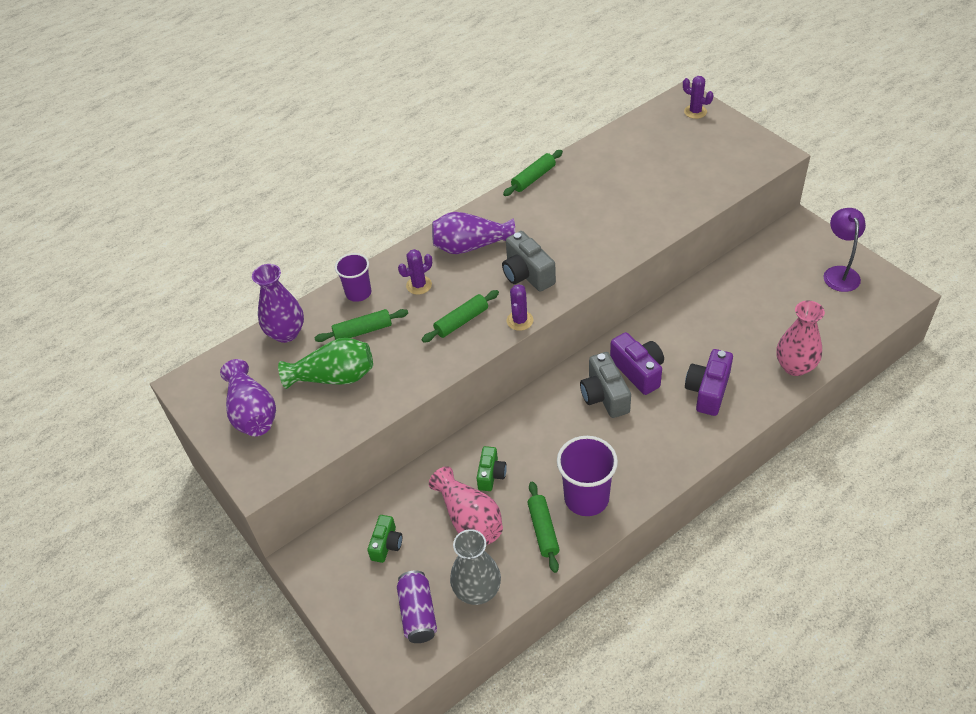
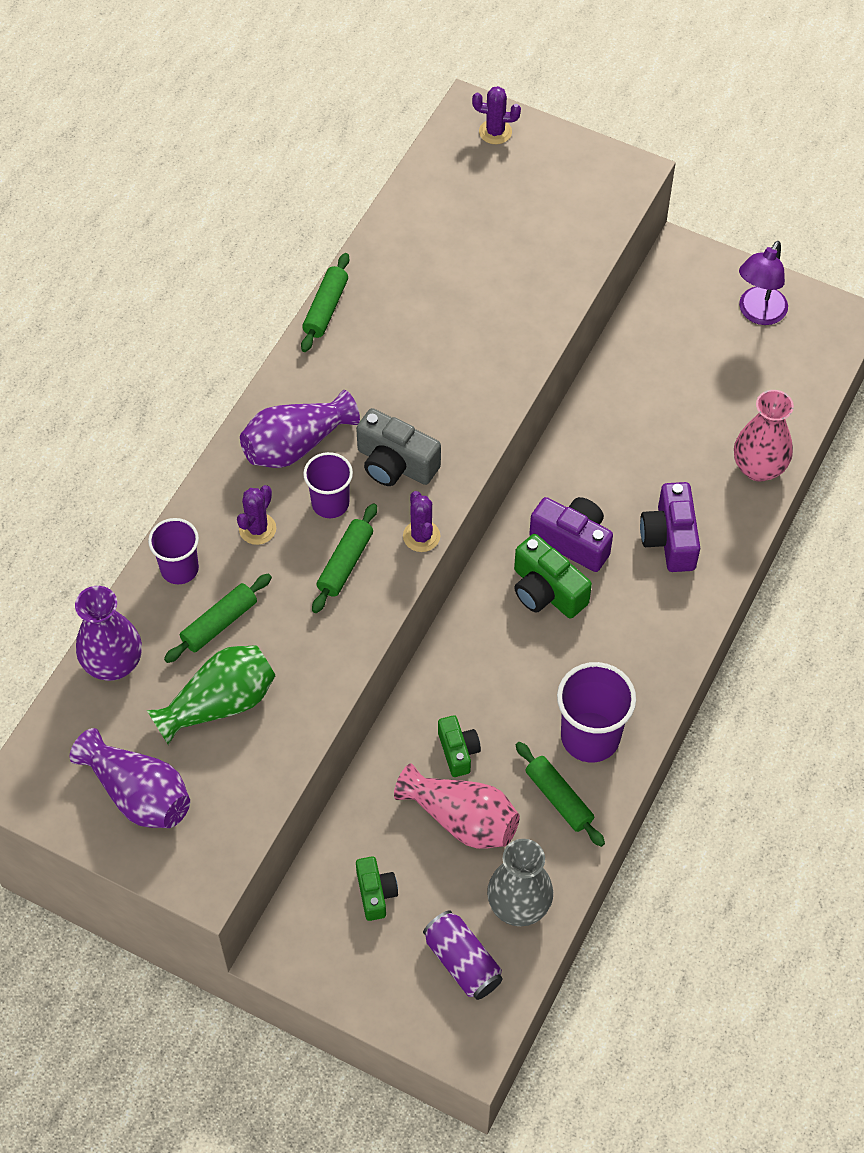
camera: 30 degrees left, 10 degrees up
(472, 284) = (330, 503): none -> purple cup
(604, 396) = (546, 591): grey camera -> green camera
(839, 273) = (758, 313): purple lamp -> purple lamp turned 120 degrees counterclockwise

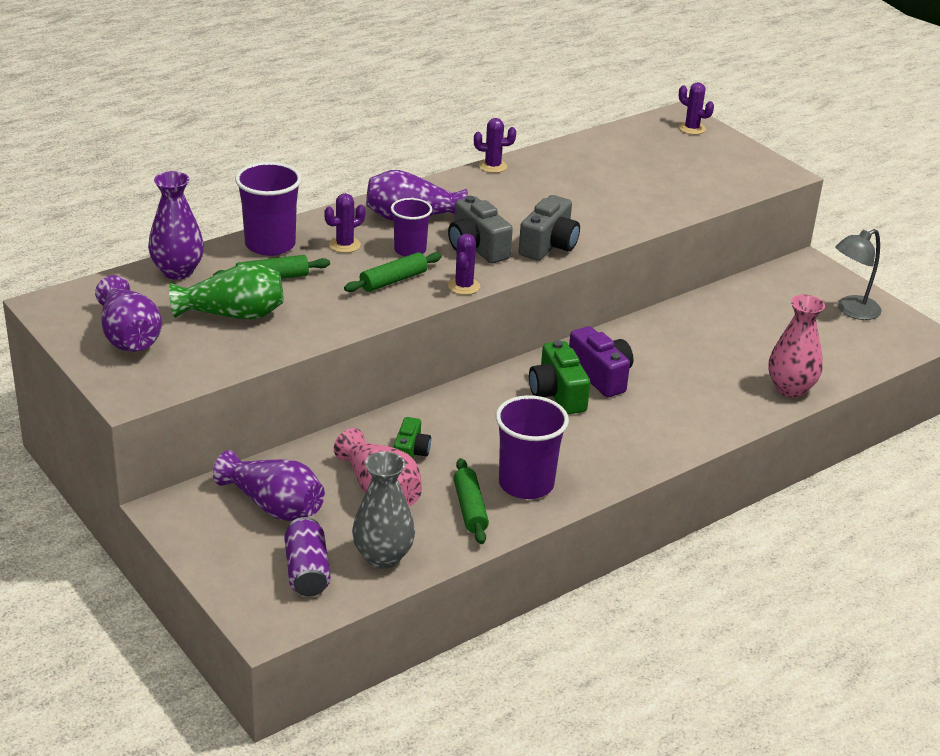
camera: 25 degrees right, 25 degrees down
(179, 569) = (270, 245): purple cup -> purple cup, size x1.57
(325, 308) = (492, 166): green rolling pin -> purple cactus
(375, 893) = (274, 505): green camera -> purple vase
(466, 423) = (549, 245): none -> grey camera
(670, 539) = (683, 401): purple camera -> none
(758, 313) = (851, 311): purple lamp -> grey lamp

